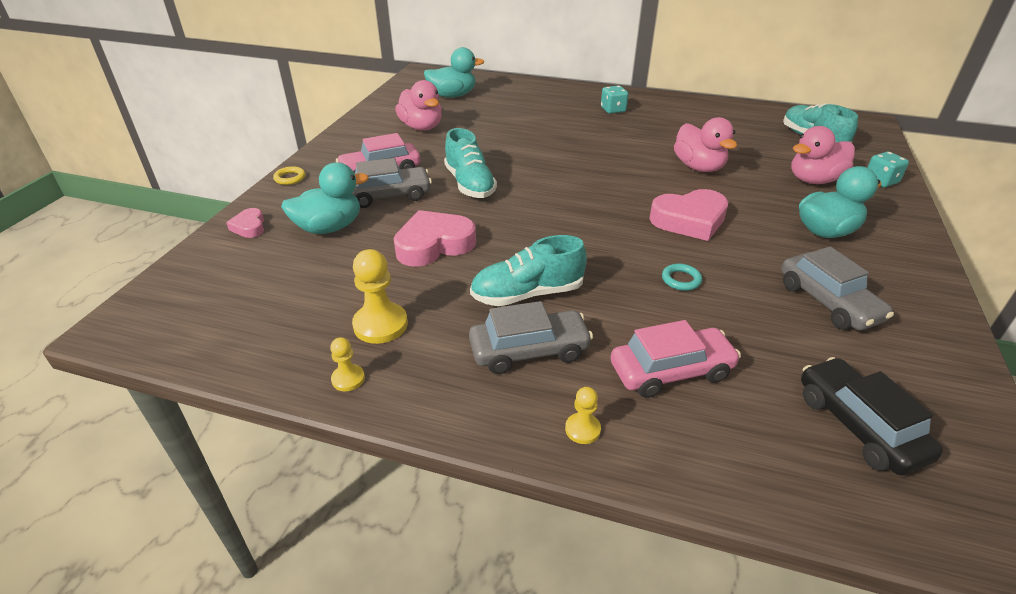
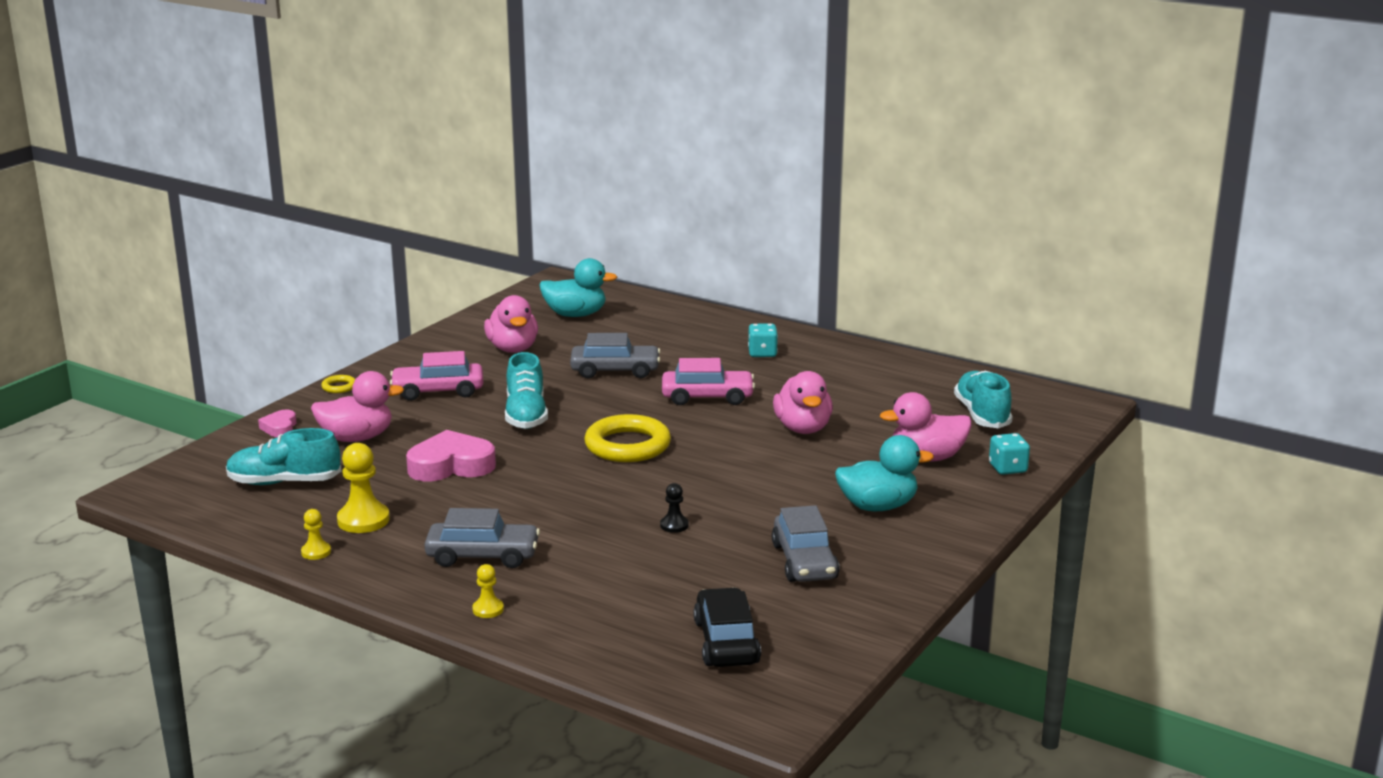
camera: 15 degrees right, 15 degrees down
(329, 227) = (357, 438): turquoise duck -> pink duck
(388, 195) = (432, 416): grey car -> grey car (615, 371)
(527, 294) = (513, 516): turquoise shoe -> turquoise shoe (284, 482)
(575, 202) = (627, 445): none -> yellow ring
(671, 371) = (597, 586): pink car -> pink car (707, 397)
(681, 280) = (674, 525): turquoise ring -> black pawn
(689, 220) = (736, 478): pink heart -> none

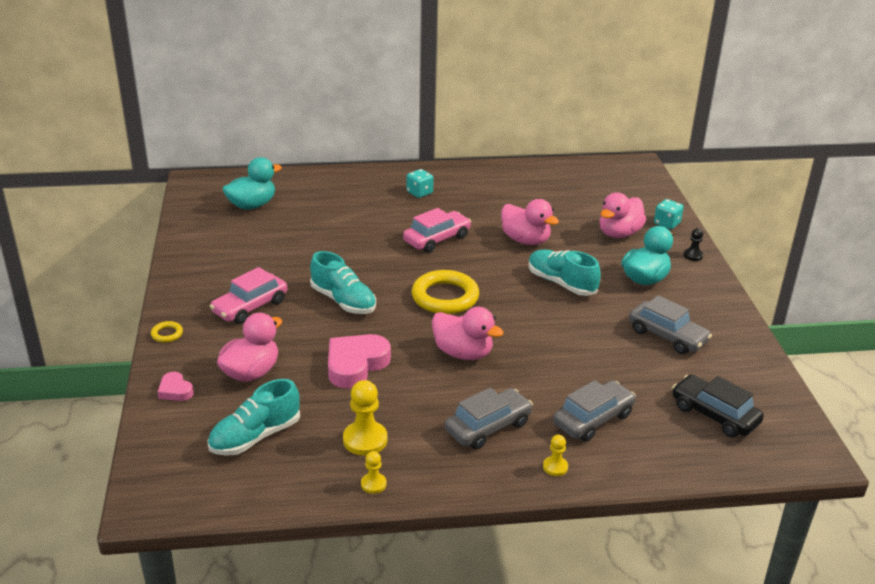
camera: 40 degrees left, 10 degrees up
(513, 349) = (250, 250): pink duck -> pink duck (463, 353)
(615, 371) = (348, 241): grey car -> grey car (593, 419)
(674, 525) = (562, 345): black pawn -> black pawn (693, 255)
(982, 415) = (602, 192): turquoise shoe -> turquoise shoe (561, 283)

